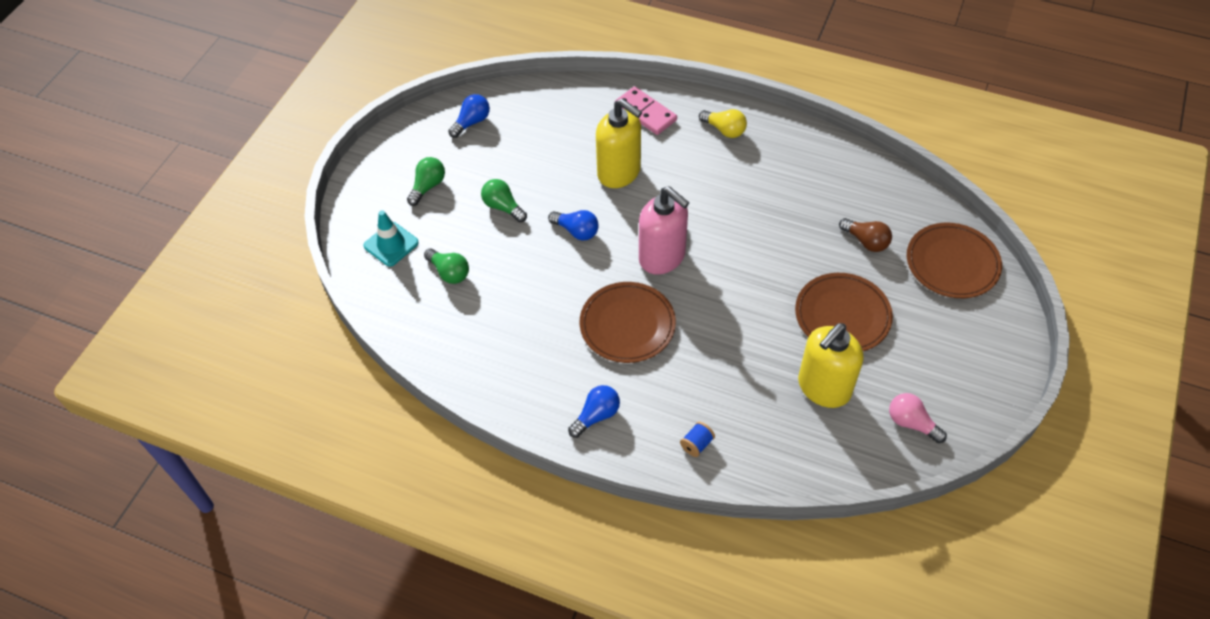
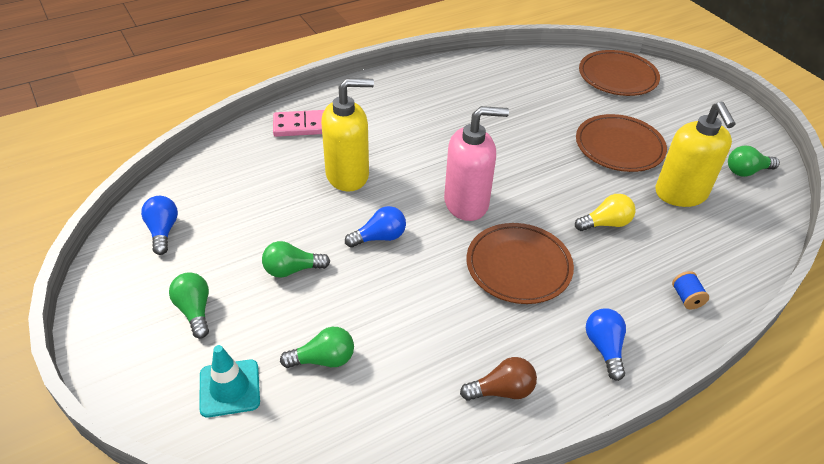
camera: 55 degrees left, 10 degrees down
(724, 130) = (378, 99): yellow light bulb -> yellow light bulb (606, 223)
(866, 241) = (561, 99): brown light bulb -> brown light bulb (502, 390)
(911, 423) = (746, 171): pink light bulb -> green light bulb

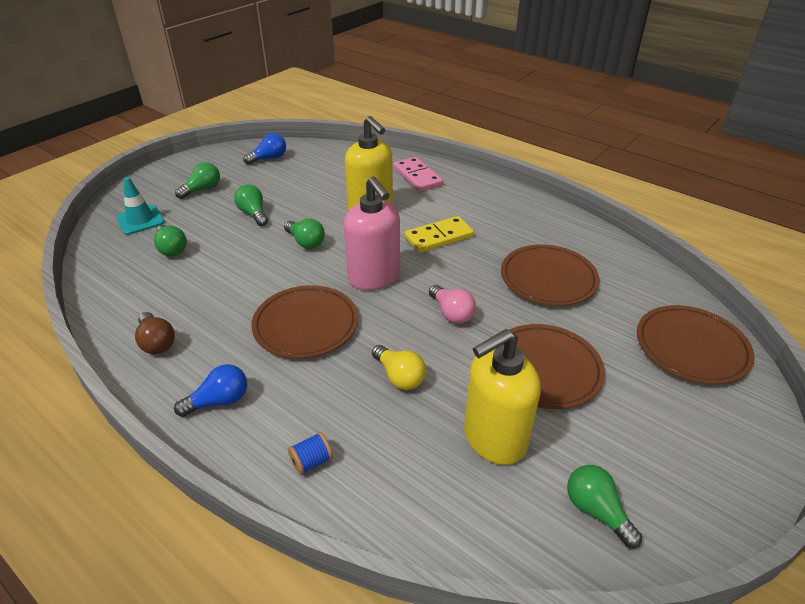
camera: 70 degrees right, 5 degrees down
(379, 237) = (306, 242): blue light bulb -> green light bulb
(424, 145) = (439, 237): none -> yellow domino
(516, 107) = (548, 278): none -> brown plate
(538, 171) = (451, 313): none -> pink light bulb

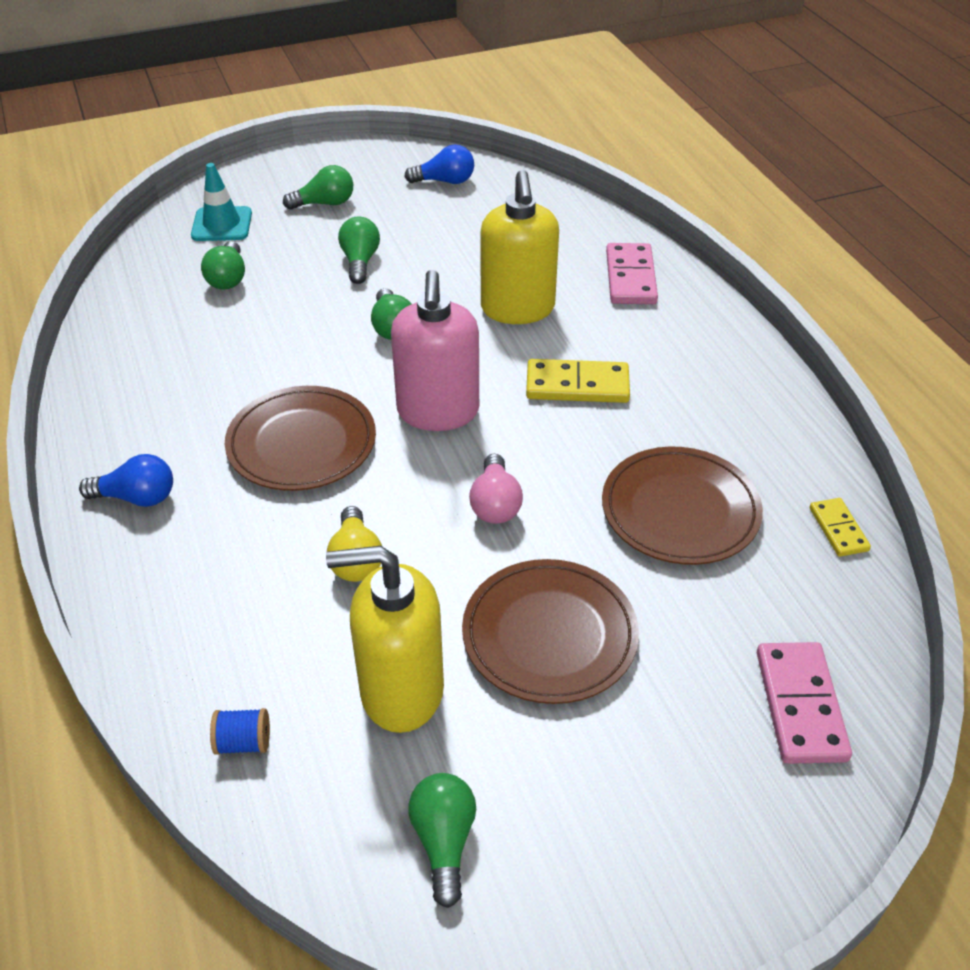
camera: 30 degrees right, 5 degrees up
(157, 342) = (126, 397): brown light bulb -> none
(311, 461) = (176, 614): blue spool -> blue spool (243, 742)
(627, 259) = (838, 529): none -> yellow domino
(691, 347) = (800, 705): brown plate -> pink domino

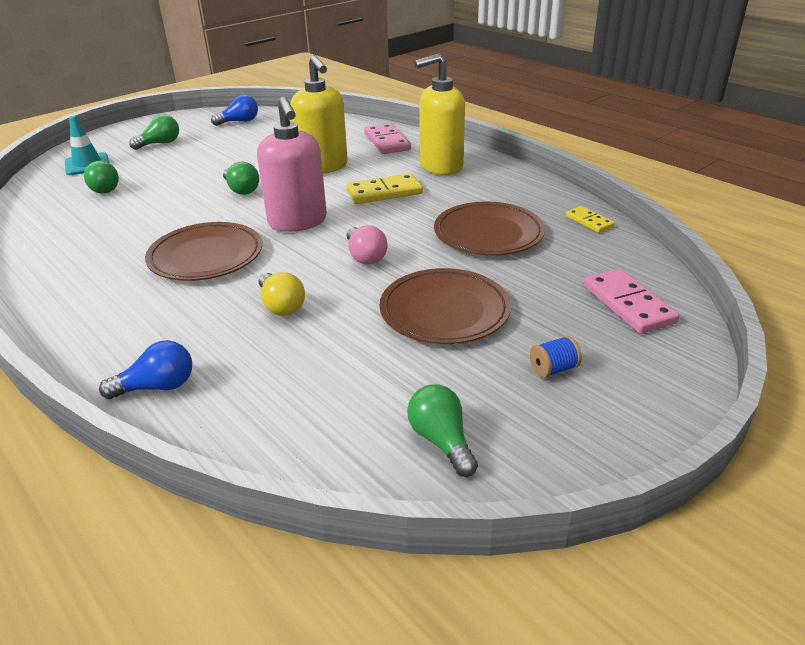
camera: 20 degrees left, 10 degrees down
(137, 497) = (86, 311): blue light bulb -> blue light bulb (157, 387)
(243, 742) = (249, 428): blue spool -> blue spool (553, 369)
(360, 261) = (200, 164): green light bulb -> none
(401, 691) = (357, 366): yellow soap dispenser -> yellow soap dispenser (440, 166)

